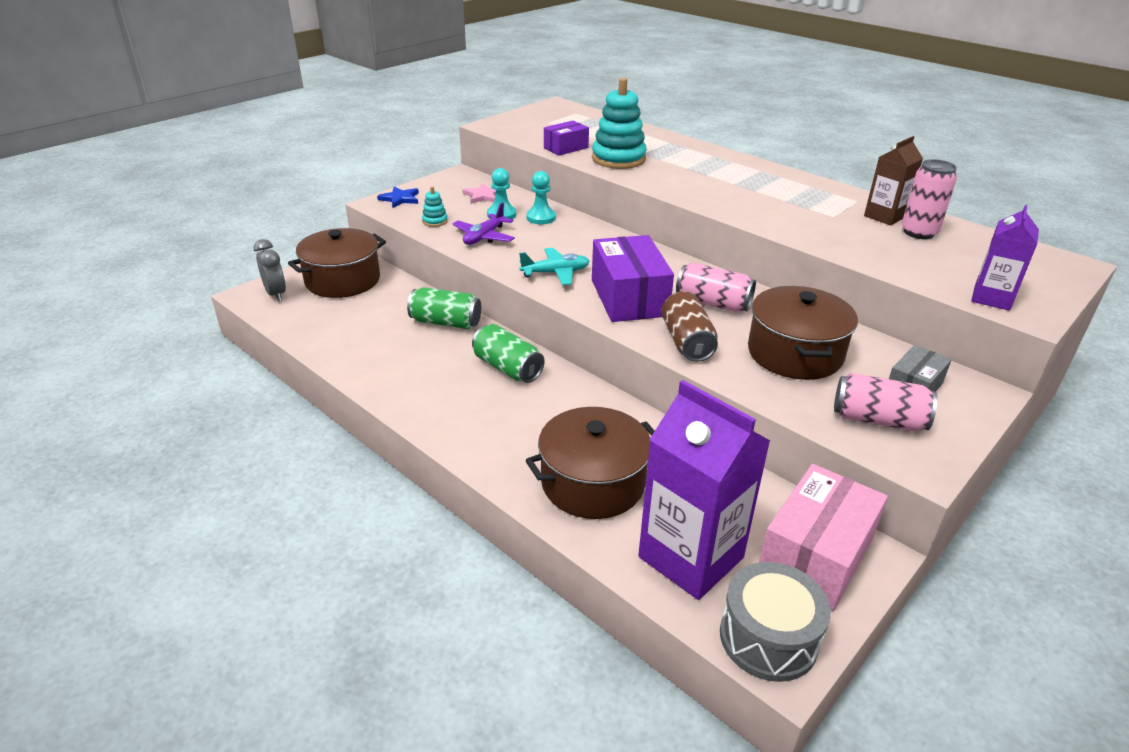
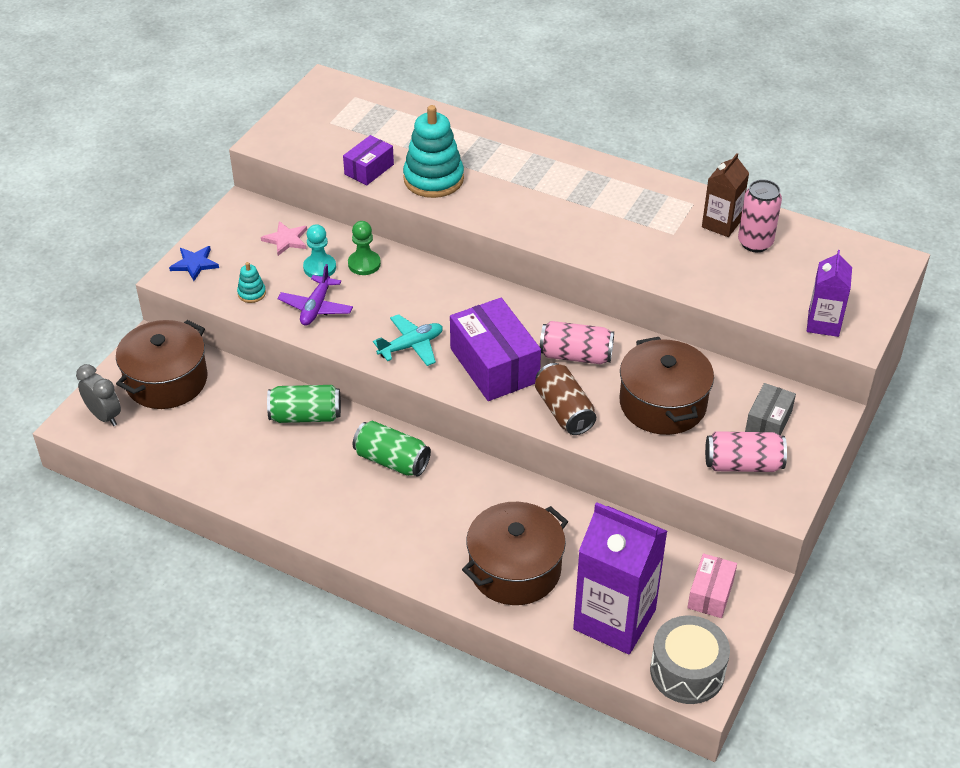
camera: 15 degrees left, 10 degrees up
(541, 218) = (364, 264): turquoise pawn -> green pawn
(816, 555) = (710, 594): pink box -> pink box, size x0.55

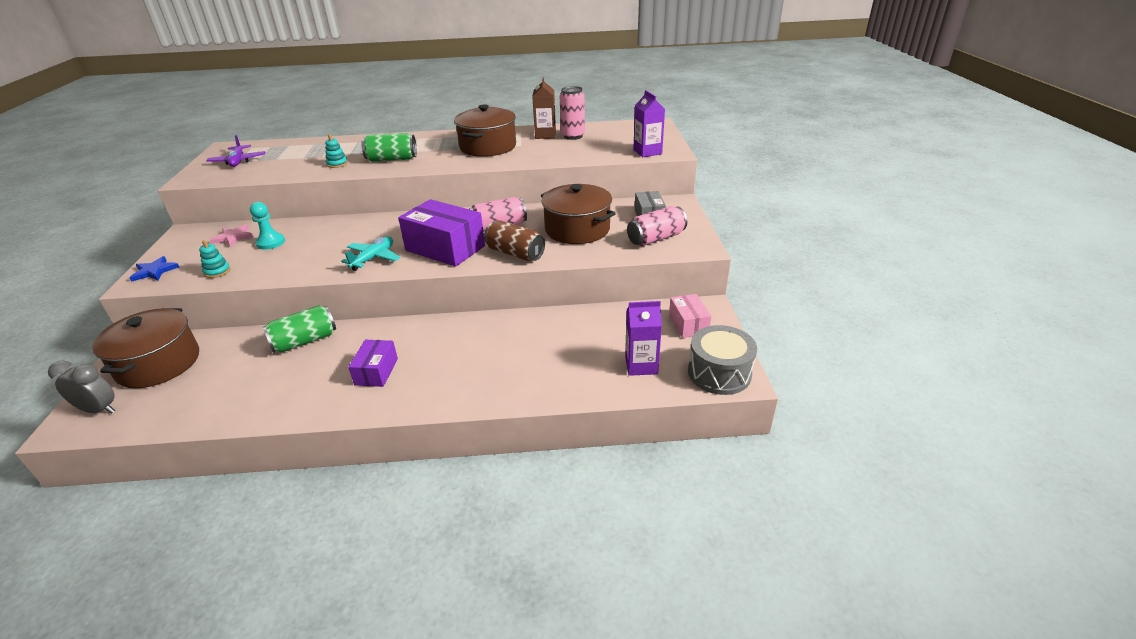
camera: 30 degrees left, 10 degrees down
(316, 307) = (280, 262): purple plane -> purple plane (238, 161)
(364, 264) = (307, 231): green pawn -> none
(369, 169) = (283, 171): purple box -> purple box (376, 371)
(392, 460) = (396, 341): green can -> green can (392, 159)
(433, 179) = (337, 164): turquoise stacking toy -> turquoise stacking toy, size x0.45
(515, 569) = (543, 366): brown pot -> brown pot (488, 147)
(614, 619) = (641, 365): purple carton -> purple carton, size x0.56

